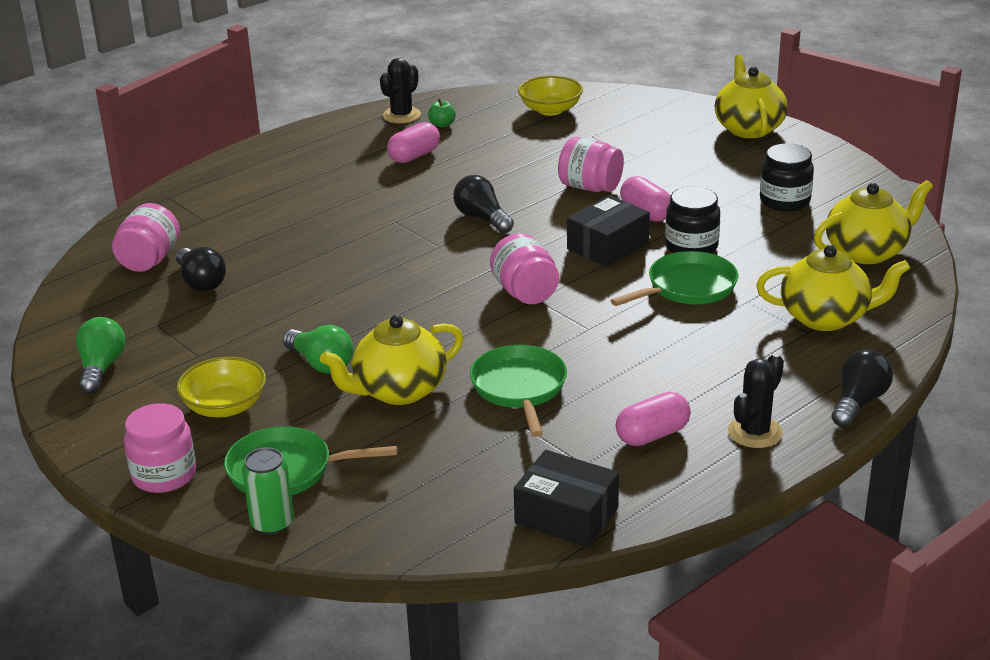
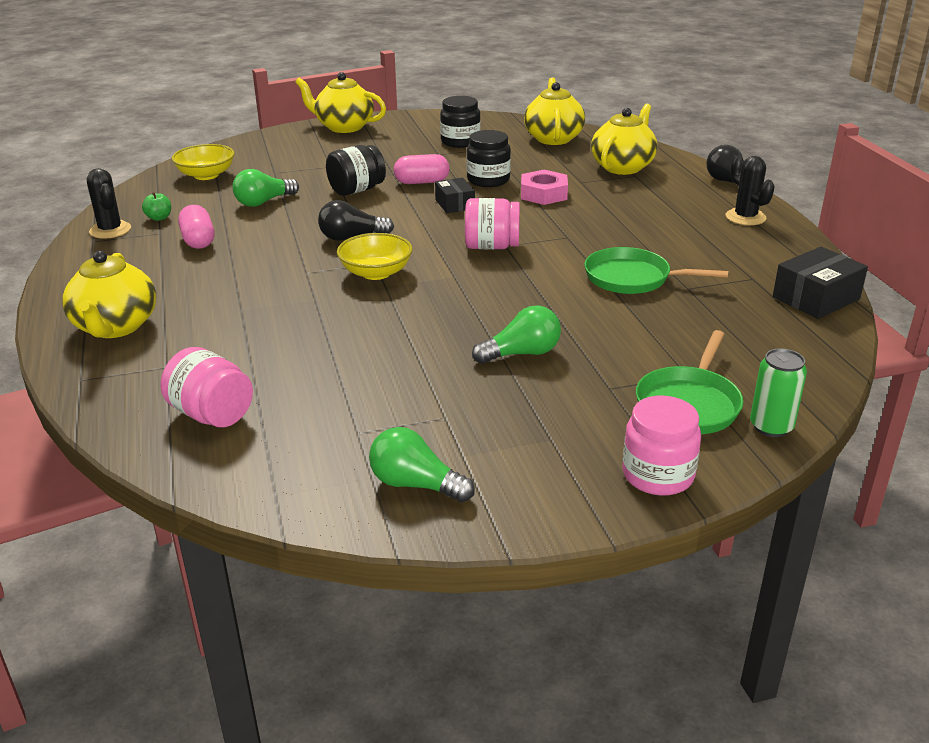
camera: 65 degrees left, 0 degrees up
(201, 282) = (298, 390): black light bulb -> none
(225, 406) = (557, 418): yellow bowl -> yellow bowl (376, 273)
(398, 391) = (597, 327): yellow teapot -> yellow teapot (115, 327)
(518, 155) = (264, 202): none -> green light bulb
(590, 187) = (357, 190): pink jar -> black jar
(607, 246) = (455, 204): black box -> black box, size x0.65
(652, 435) = (729, 248): pink capsule -> none
(687, 287) = (543, 194): green pan -> pink nut

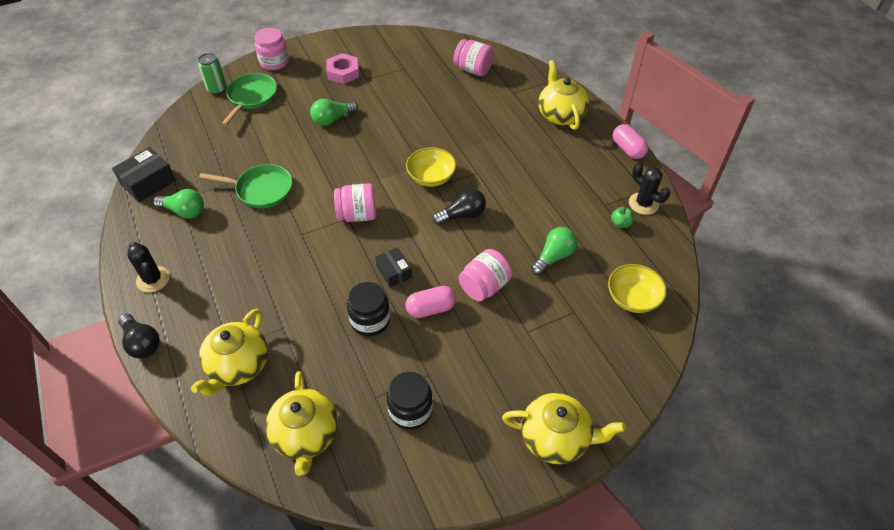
camera: 170 degrees right, 20 degrees up
(198, 240) = (570, 198): pink capsule -> pink capsule (628, 149)
(357, 190) = (484, 286): black jar -> pink jar
(416, 484) = (373, 49): green light bulb -> green light bulb (184, 211)
(543, 194) = (318, 299): pink nut -> pink nut (343, 72)

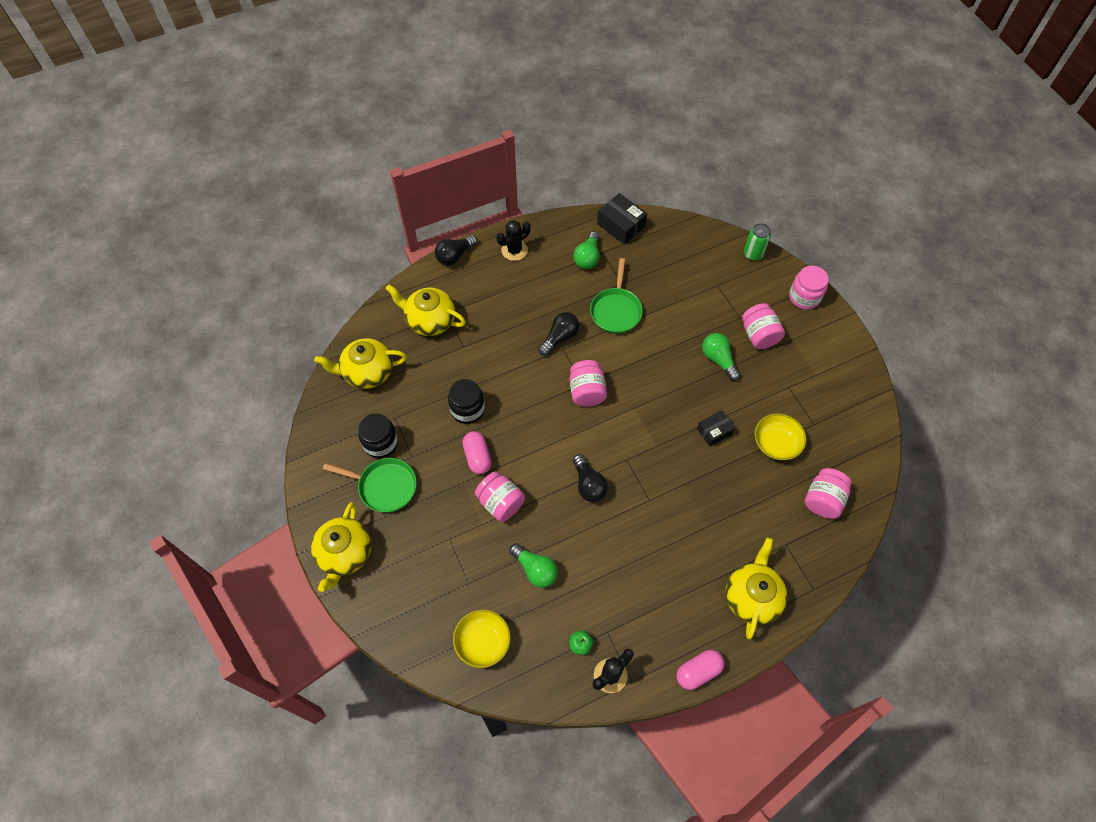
camera: 90 degrees right, 10 degrees up
(251, 97) = (744, 285): green pan -> green pan (384, 486)
(287, 236) = (560, 338): none -> black light bulb
(310, 92) = (759, 335): none -> pink jar
(343, 72) = (796, 363): pink nut -> none
(394, 272) = (519, 426): black box -> black box (714, 431)
(431, 177) = (640, 455): yellow bowl -> yellow bowl (776, 443)
(560, 115) = (751, 597): yellow teapot -> yellow teapot turned 60 degrees counterclockwise

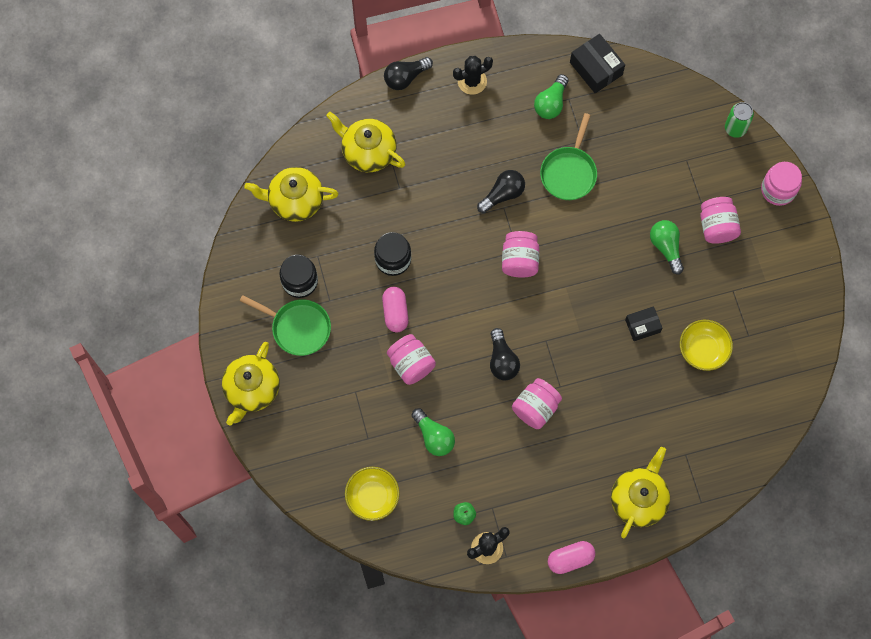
camera: 10 degrees right, 10 degrees up
(823, 500) = (735, 416): pink jar -> pink jar (535, 408)

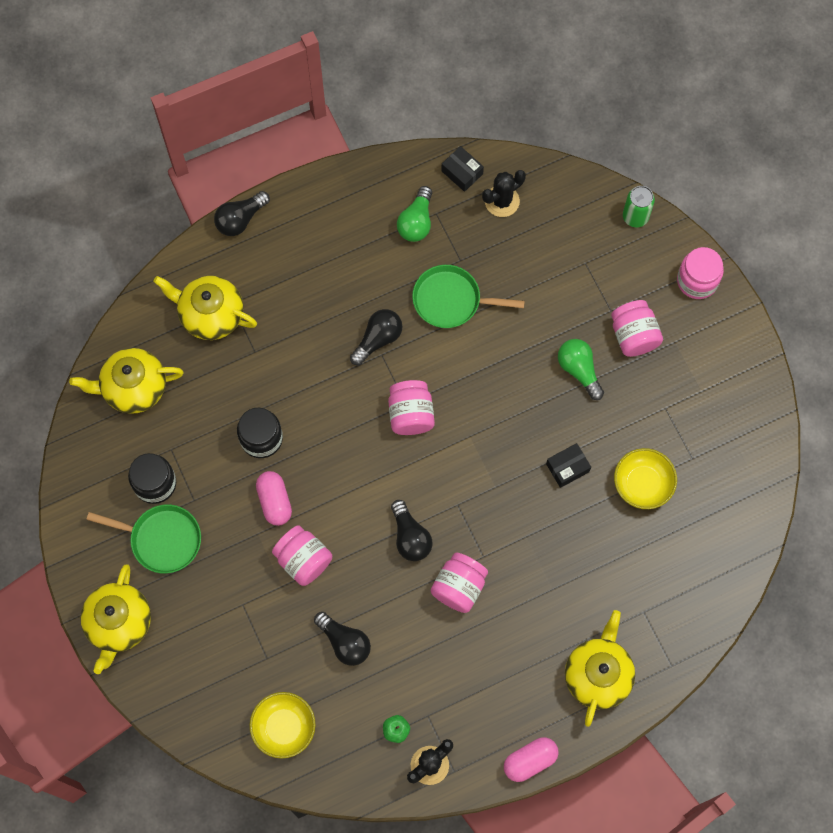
camera: 10 degrees left, 0 degrees up
(434, 436) = (344, 642): green light bulb -> black light bulb
(472, 81) = (319, 211): black cactus -> black cactus (502, 201)
(569, 172) = (451, 300): green pan -> green pan turned 90 degrees clockwise
(596, 68) = (462, 172): black box -> black box, size x0.65

